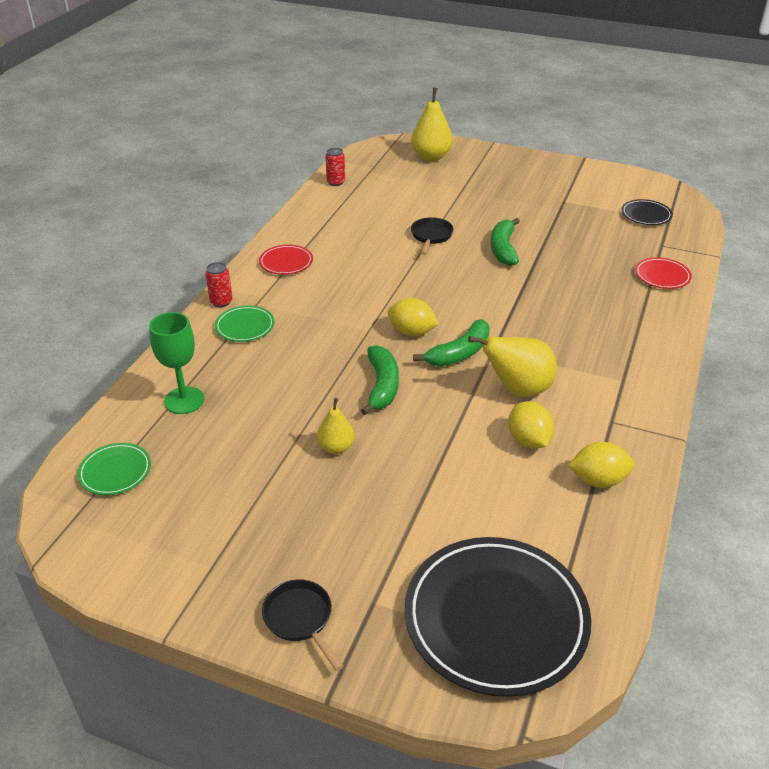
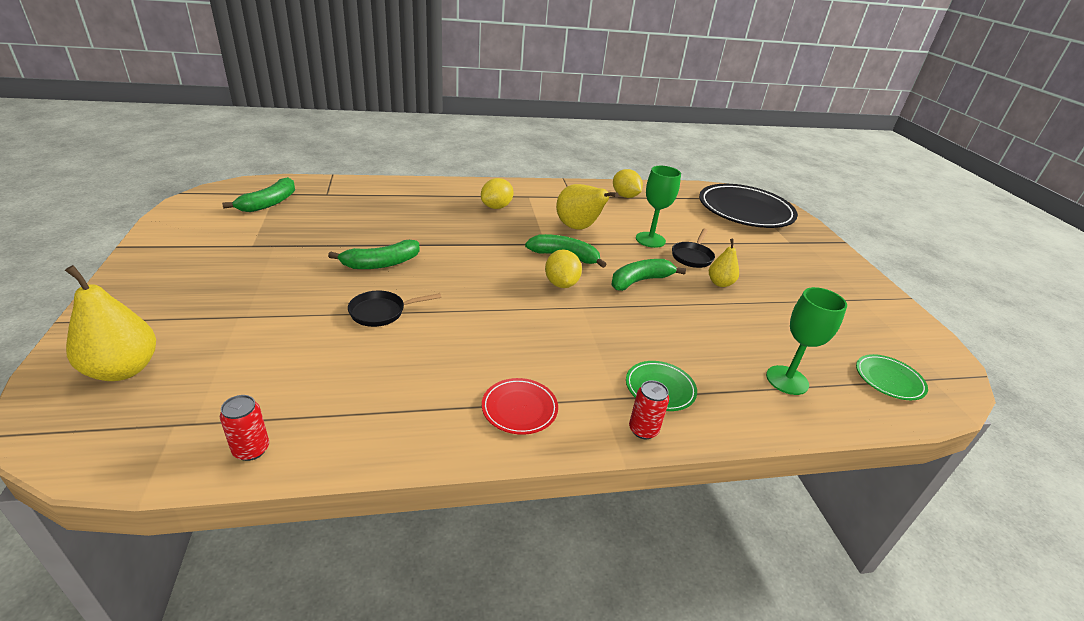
camera: 125 degrees left, 5 degrees down
(300, 619) = (832, 259): black pan -> black pan (692, 257)
(460, 439) = (650, 240): none -> green goblet
(528, 440) = (621, 218): yellow lemon -> yellow lemon (496, 207)
(646, 215) = (269, 203): black plate -> green banana
(662, 276) = (380, 191): red plate -> none

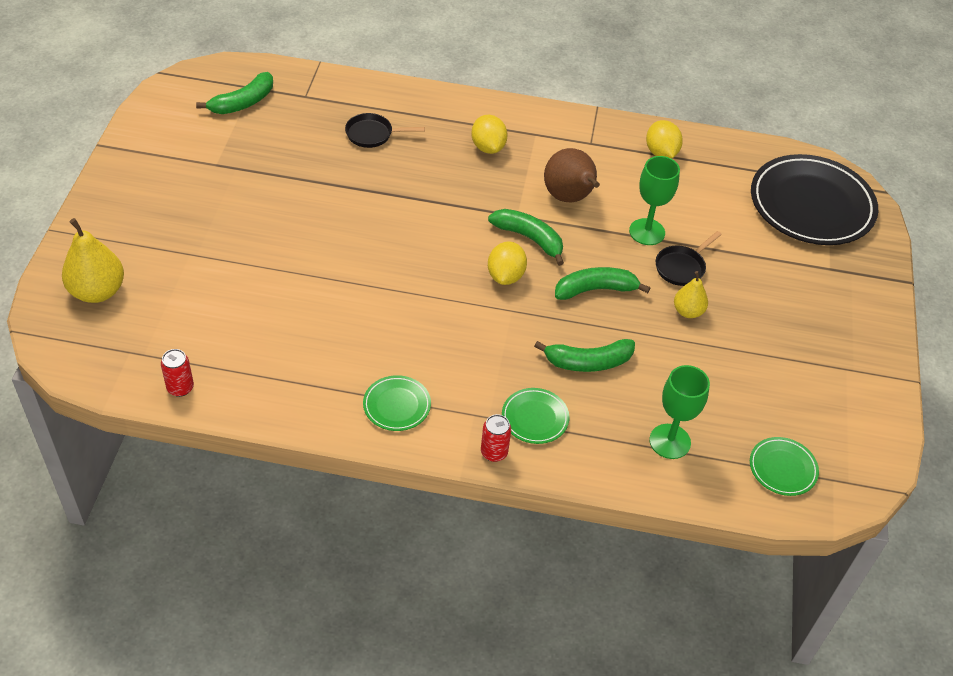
camera: 20 degrees right, 15 degrees up
(381, 263) = (332, 212): green banana -> green banana (588, 362)
(381, 312) = (314, 275): black pan -> black pan (372, 134)
(496, 207) = (488, 147): yellow lemon -> yellow lemon turned 75 degrees counterclockwise
(519, 408) = (397, 405): red plate -> green plate
(578, 228) = (569, 198): yellow pear -> brown pear

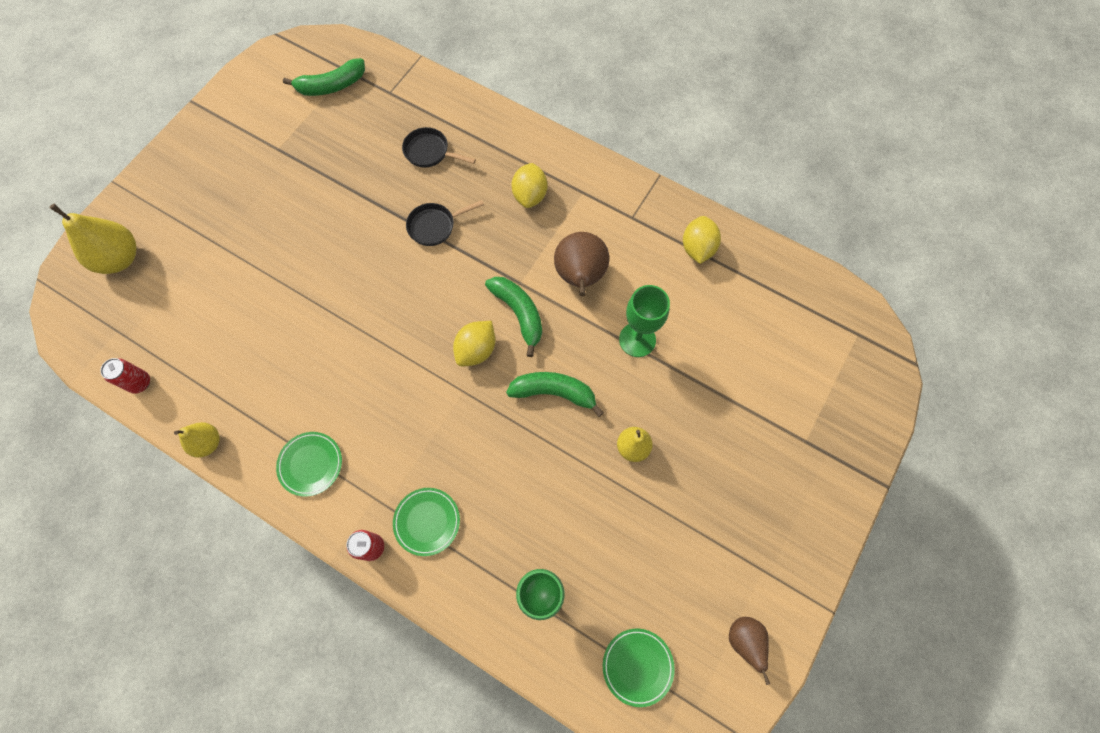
camera: 25 degrees right, 20 degrees up
(282, 417) = (208, 443): none -> yellow pear
(588, 362) = (507, 474): green banana -> none
(682, 267) = (652, 392): black pan -> black pan (435, 226)
(811, 205) = (825, 357): black plate -> none
(859, 422) = (744, 640): none -> brown pear

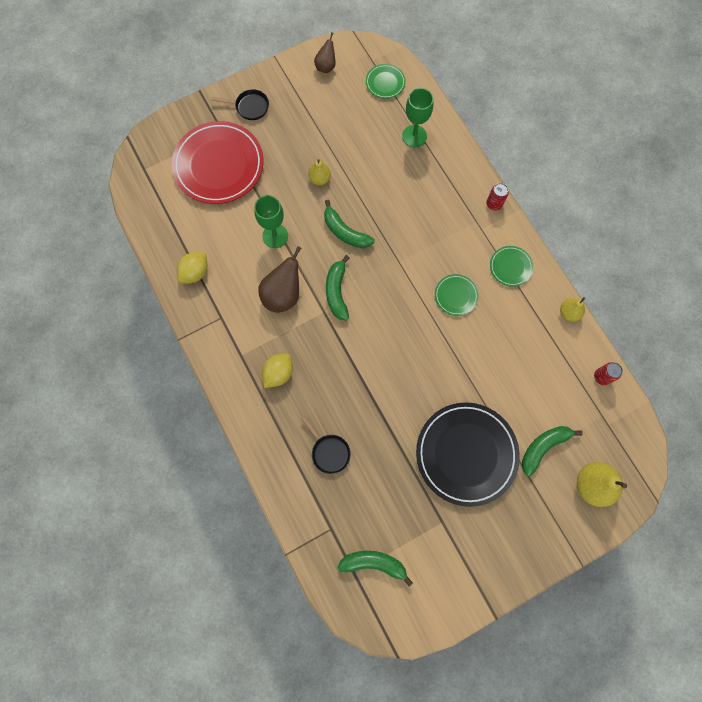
camera: 150 degrees left, 5 degrees up
(190, 269) = (543, 447): none -> green banana
(278, 220) = (466, 454): none -> black plate
(427, 521) = (457, 201): green plate -> green plate (456, 296)
(435, 226) = (357, 386): black pan -> black pan (250, 107)
(476, 350) = (377, 283): yellow lemon -> none
(773, 391) = (219, 165): none -> red plate

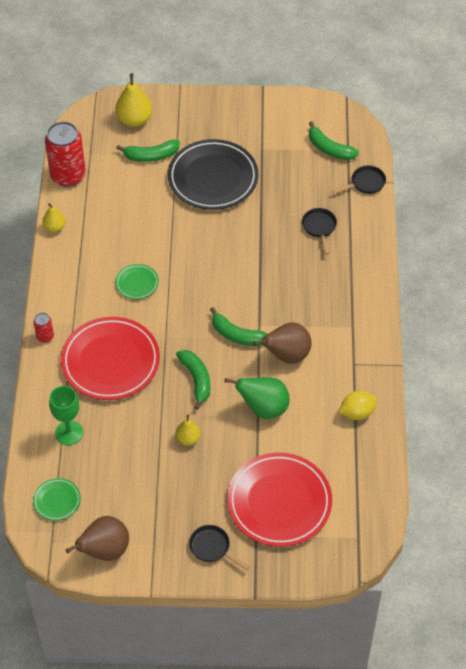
camera: 150 degrees left, 20 degrees down
(275, 236) = (263, 408): green goblet -> green pear
(278, 373) = (327, 298): yellow lemon -> none
(312, 537) = (365, 183): none -> black pan
(326, 66) = (104, 550): brown pear -> brown pear, size x1.70
(337, 291) = (237, 335): green banana -> green banana turned 90 degrees clockwise
(425, 211) = (110, 361): none -> red plate
(510, 267) = (73, 282): green plate -> none
(601, 377) = (68, 176): red can -> red can, size x2.17

